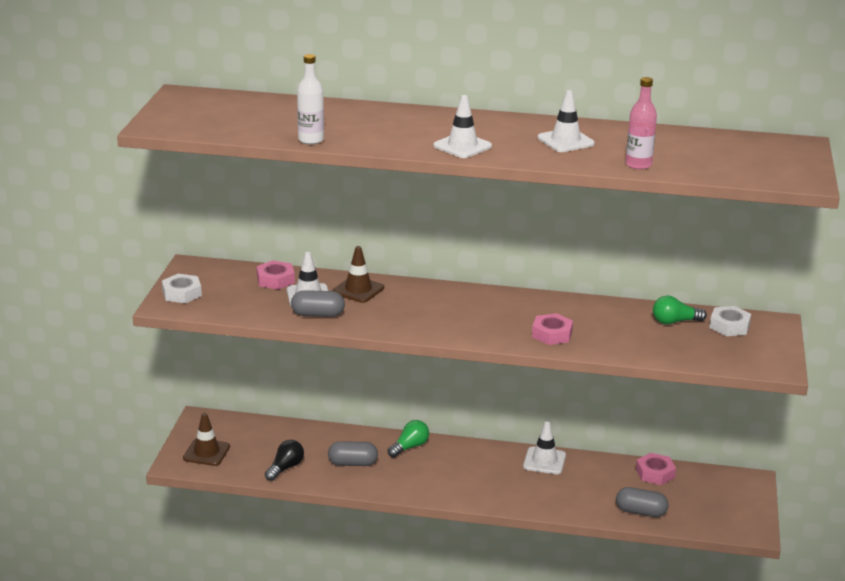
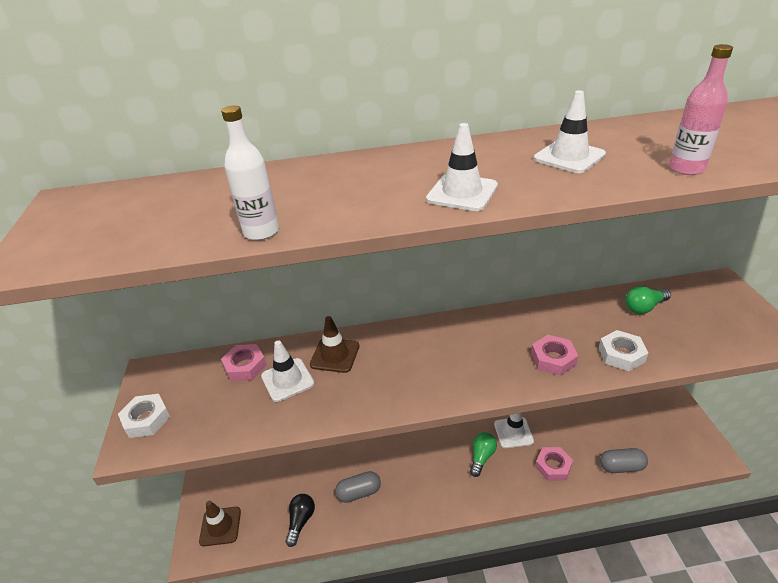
camera: 15 degrees left, 10 degrees up
(318, 314) = (308, 406): grey capsule -> none
(409, 447) = (399, 454): green light bulb -> green light bulb (482, 457)
(655, 473) = (603, 416): pink nut -> pink nut (553, 466)
(729, 326) = (691, 298): white nut -> white nut (621, 354)

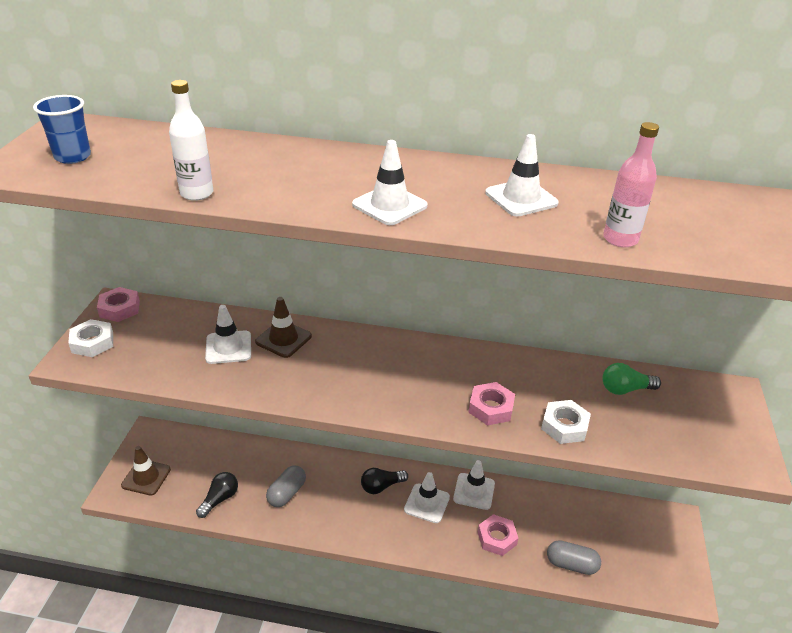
camera: 15 degrees right, 0 degrees up
(94, 230) = (73, 157): none -> blue cup
(245, 366) = (198, 324): pink nut -> pink nut (120, 309)
(359, 492) = (287, 493): grey capsule -> grey capsule turned 60 degrees counterclockwise
(437, 456) = (381, 486): none -> black light bulb
(482, 457) = (427, 503): green light bulb -> white traffic cone

